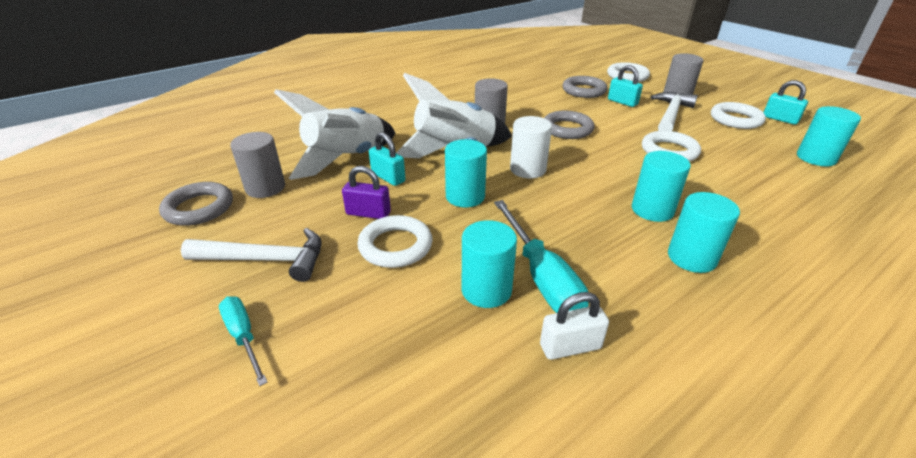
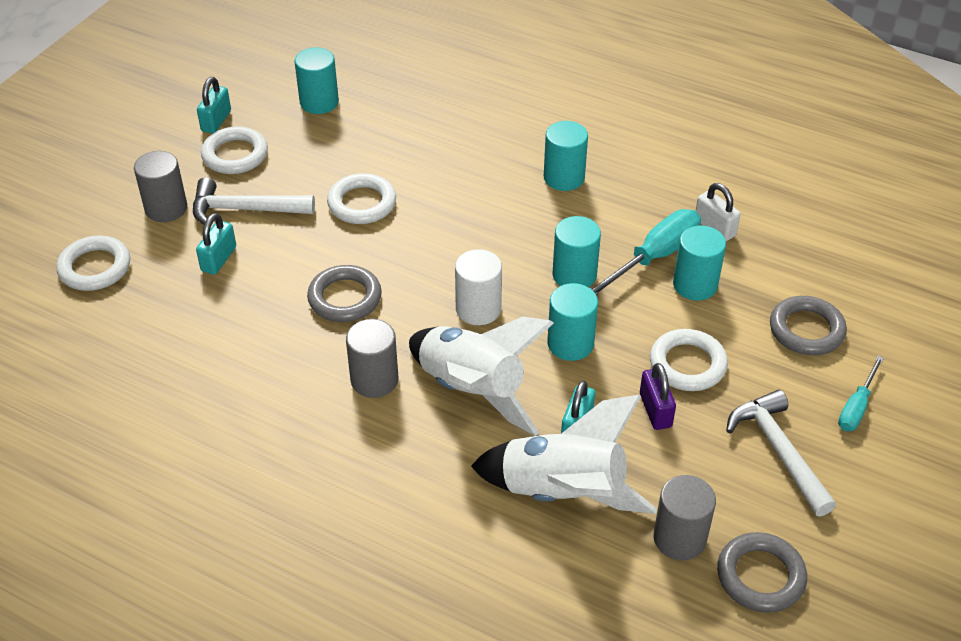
camera: 115 degrees left, 10 degrees up
(583, 90) = (186, 307): grey ring -> grey ring (806, 330)
(652, 210) = (503, 205): turquoise cylinder -> turquoise cylinder (574, 275)

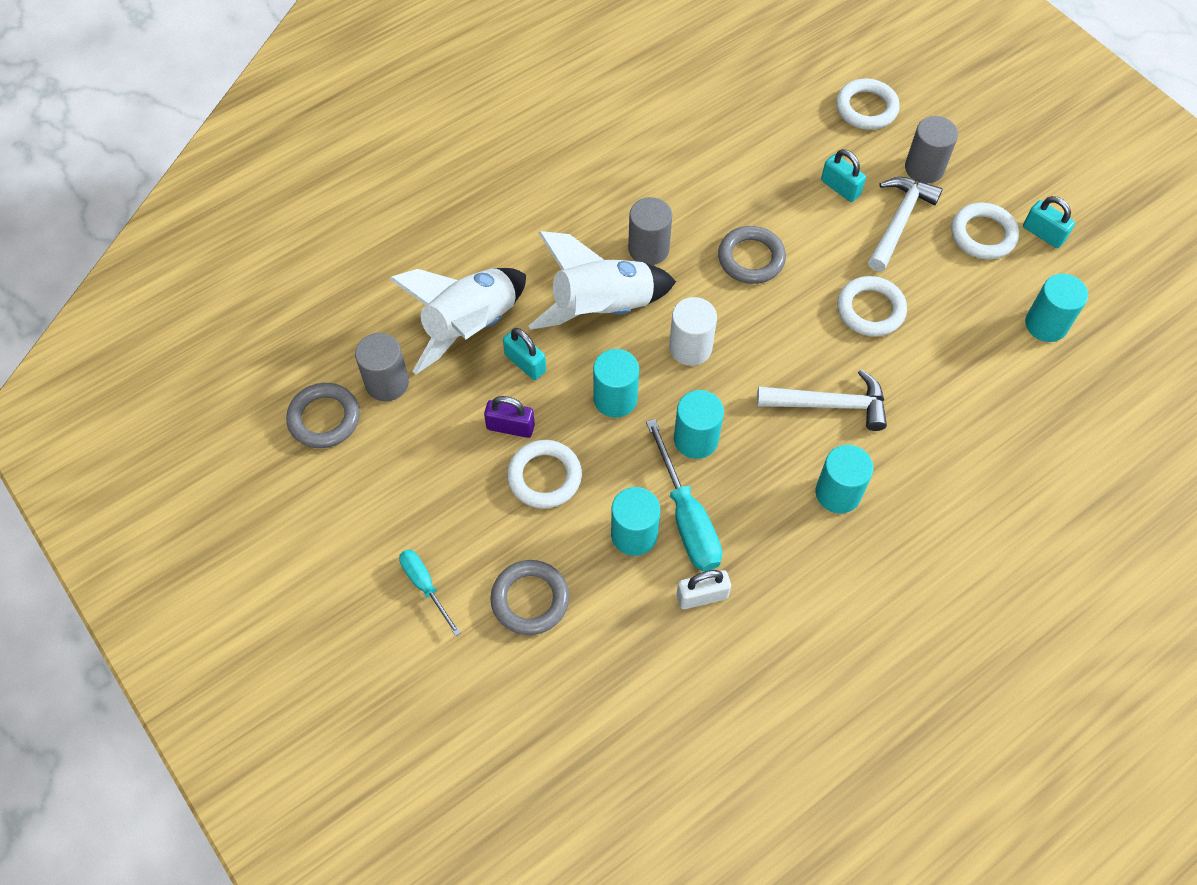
camera: 115 degrees right, 15 degrees up
(779, 451) = (419, 496): white hammer -> white hammer (829, 404)

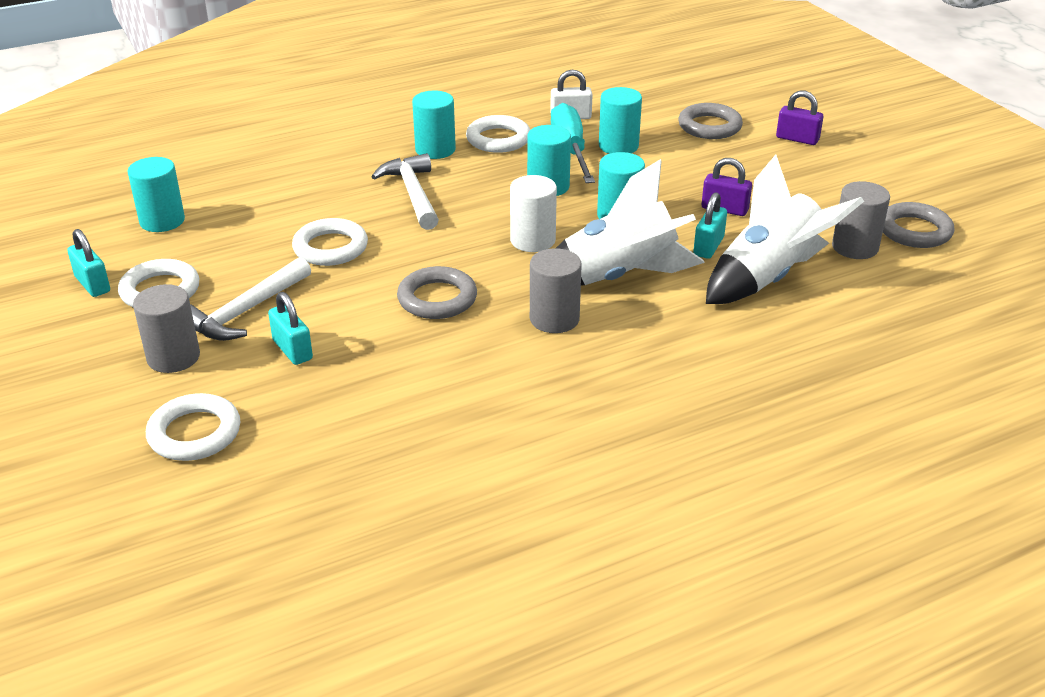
camera: 170 degrees left, 25 degrees down
(425, 586) = (797, 139): turquoise screwdriver -> purple padlock
(525, 363) = (708, 246): turquoise padlock -> turquoise padlock turned 60 degrees clockwise
(544, 477) = (693, 179): white ring -> white ring (498, 139)
(829, 404) = (413, 194): white hammer -> white hammer turned 60 degrees clockwise

